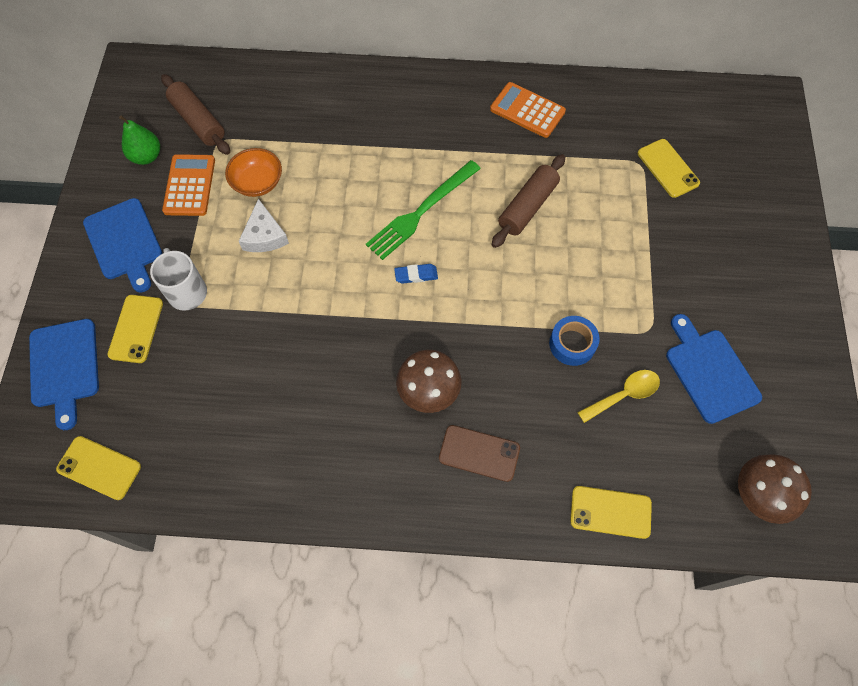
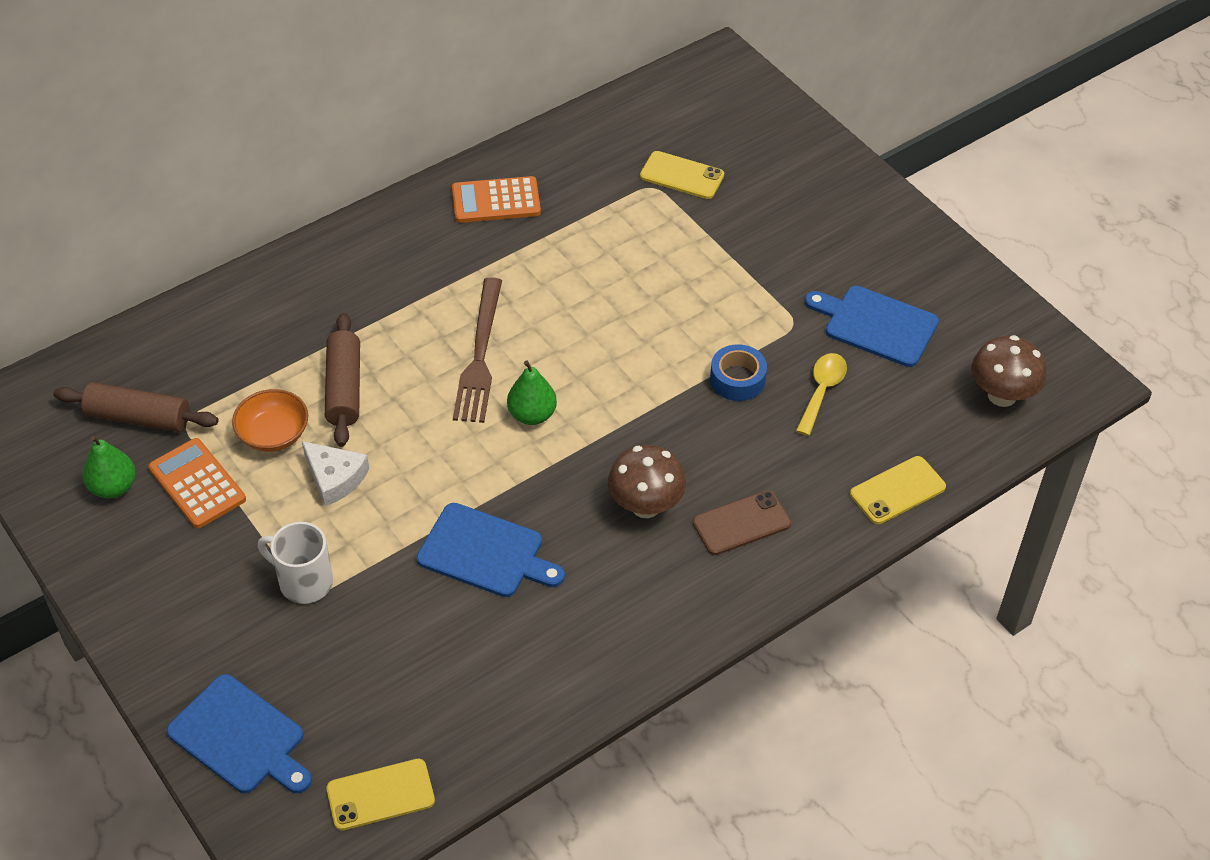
camera: 40 degrees left, 15 degrees down
(124, 242) = (179, 582): blue cutting board -> blue cutting board (485, 552)
(136, 329) = (283, 650): yellow phone -> none
(416, 275) = (532, 415): blue eraser -> green pear
(421, 212) = (480, 355): green fork -> brown fork
(527, 207) = (582, 288): brown rolling pin -> brown rolling pin (344, 388)

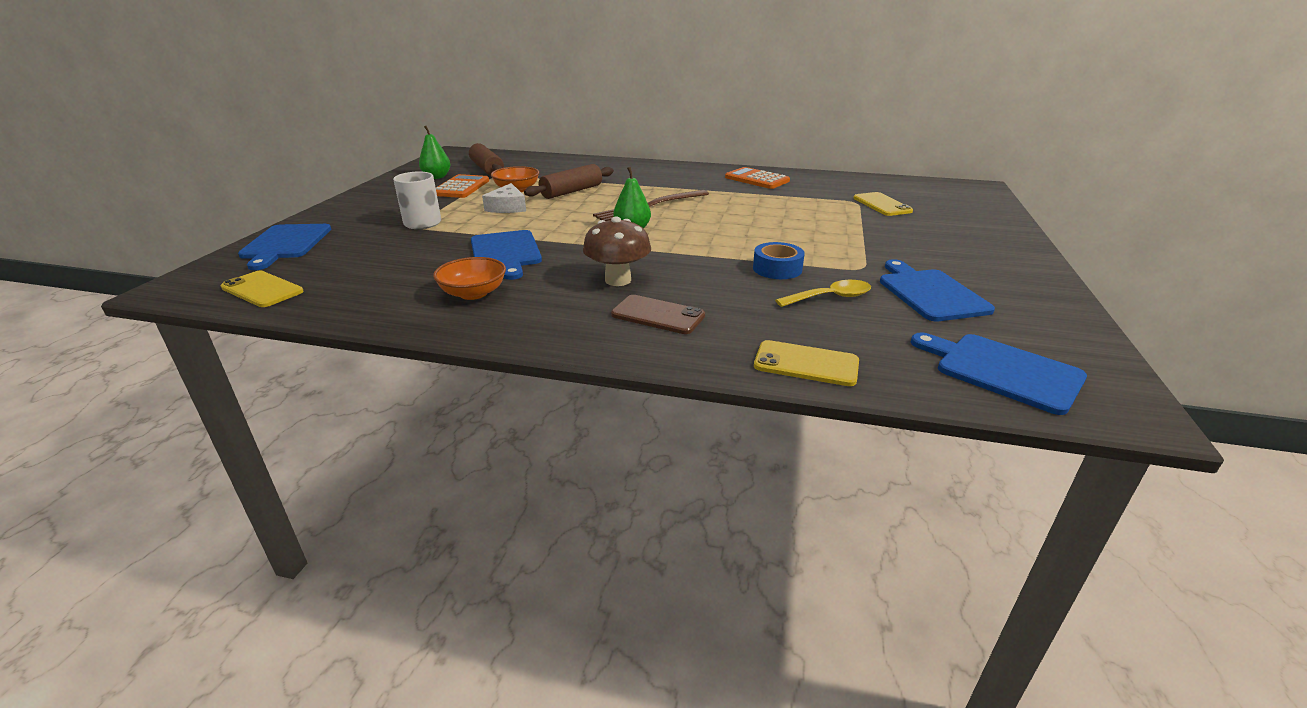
camera: 50 degrees right, 20 degrees down
(566, 627) = (473, 293): none -> orange bowl
(1002, 395) = (1002, 371): brown mushroom -> blue cutting board

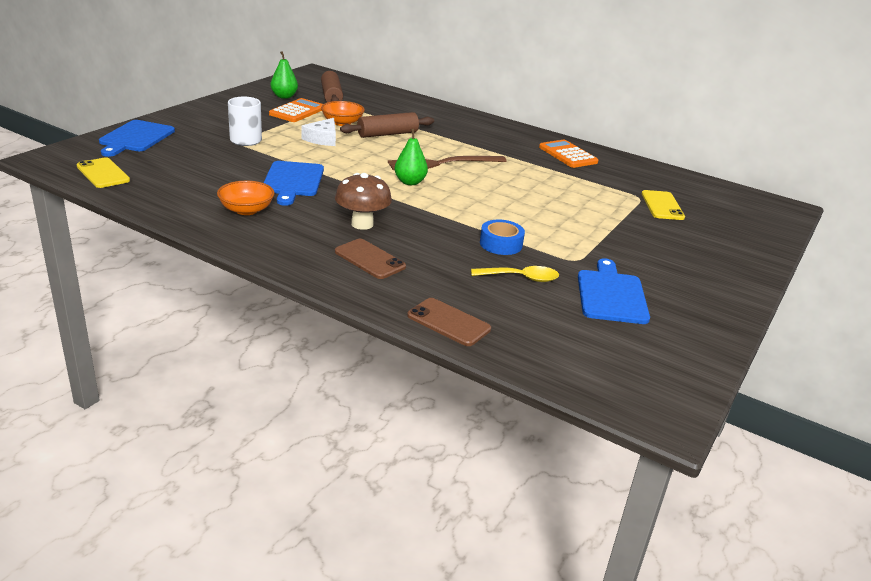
camera: 15 degrees right, 0 degrees up
(806, 364) = (448, 322): yellow phone -> brown phone
(1002, 371) = (598, 366): blue cutting board -> none

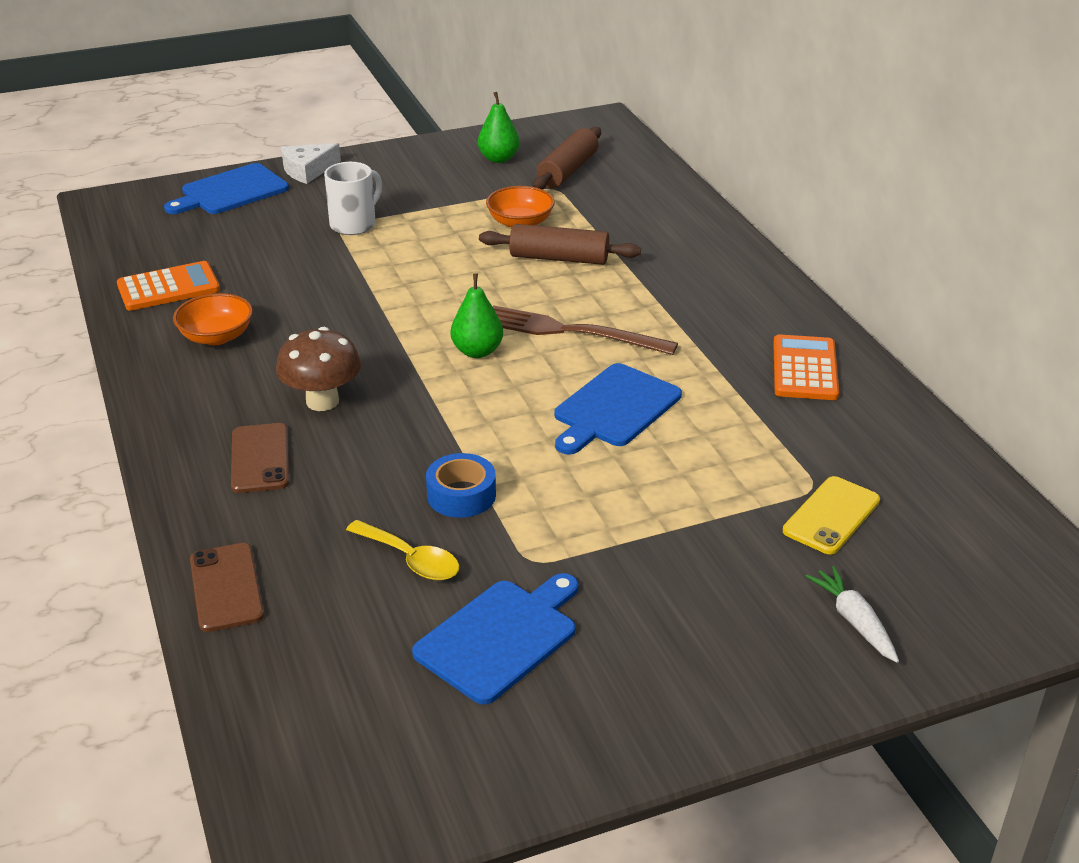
camera: 40 degrees right, 5 degrees up
(103, 173) = (133, 238): yellow phone -> none
(293, 181) = (327, 307): blue cutting board -> blue cutting board (614, 408)
(297, 111) = (483, 189): orange calculator -> orange calculator (168, 288)
(322, 139) = (455, 245): white cheese -> white cheese (308, 170)
(727, 240) = (854, 621): none -> white carrot

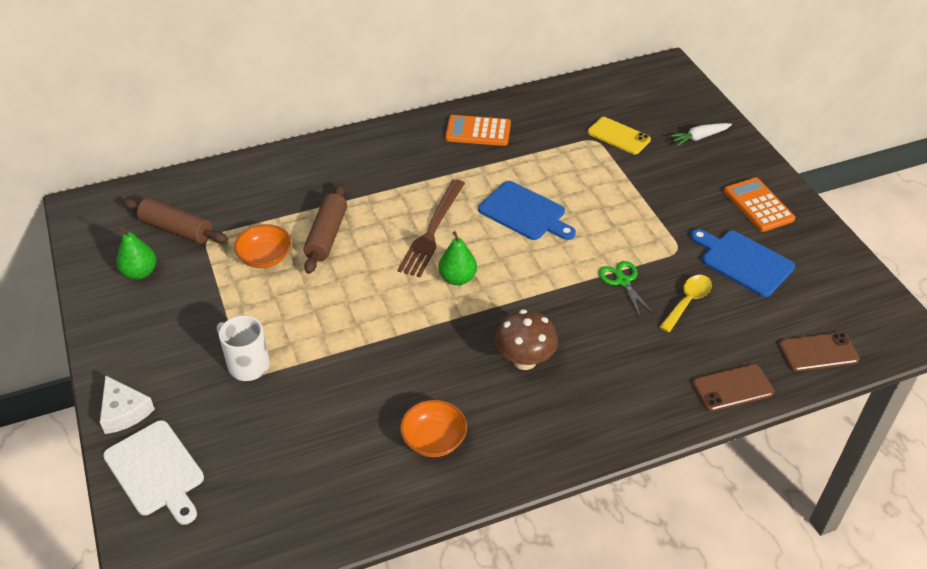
camera: 90 degrees left, 10 degrees up
(168, 288) = (348, 490): orange calculator -> orange calculator (758, 205)
(231, 191) = (156, 471): blue cutting board -> white cutting board
(260, 458) = (597, 388): brown phone -> brown phone (818, 352)
(461, 495) = (623, 281): blue tape -> green scissors

